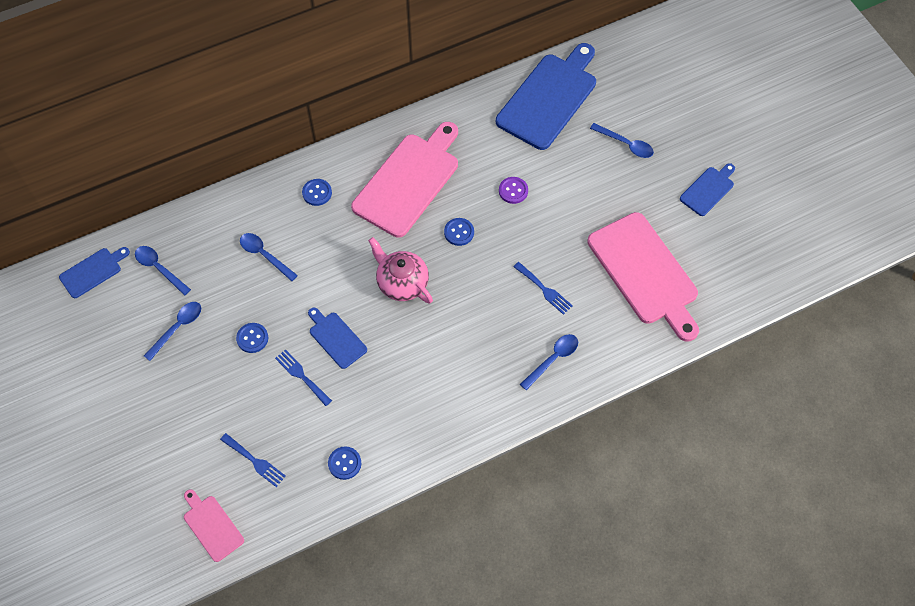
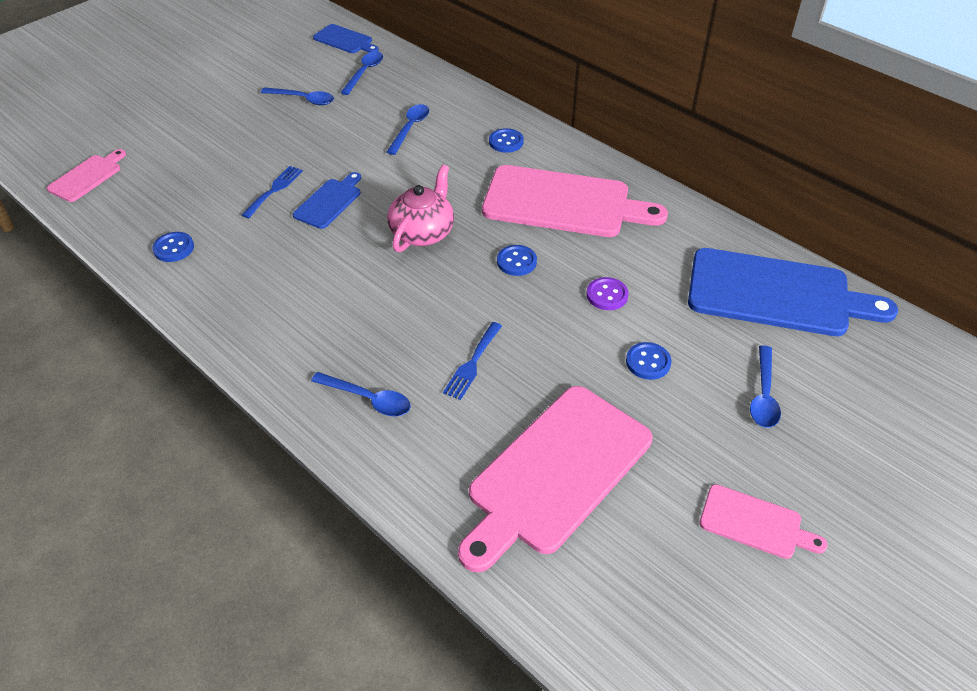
camera: 70 degrees right, 15 degrees down
(252, 338) = (308, 146): blue button -> blue button (648, 362)
(255, 461) = (165, 185): blue fork -> none
(708, 190) = (755, 523): blue cutting board -> pink cutting board

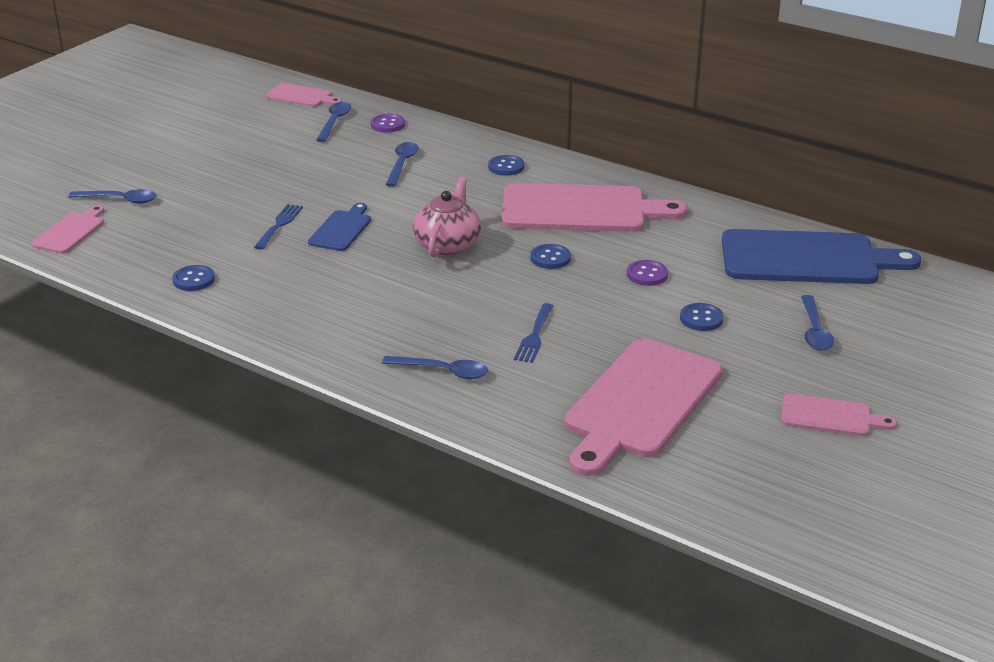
camera: 10 degrees left, 15 degrees down
(303, 99) = (277, 149): blue spoon -> blue spoon (119, 200)
(345, 40) = (301, 96): blue cutting board -> pink cutting board
(411, 80) = (387, 125): none -> purple button

